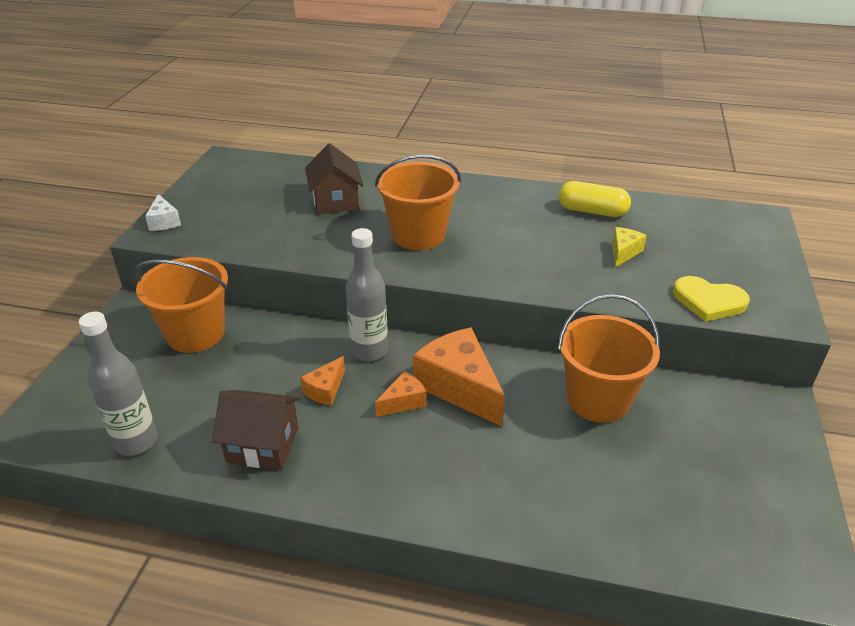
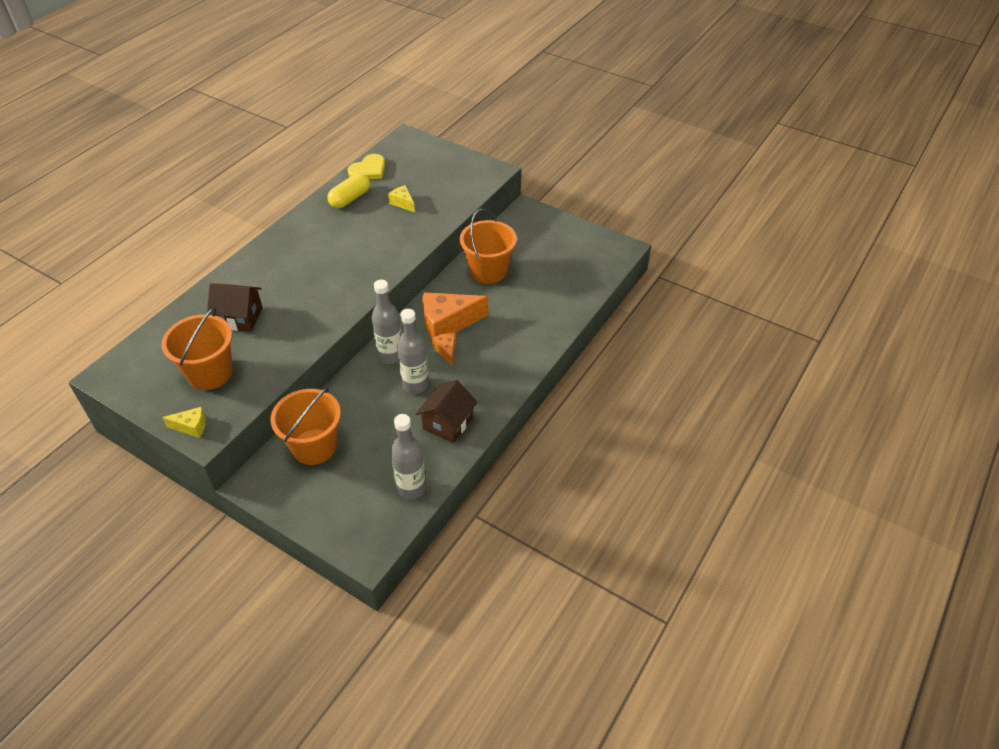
camera: 70 degrees left, 10 degrees up
(164, 222) = (191, 427): white cheese -> yellow cheese
(325, 390) = (415, 385): orange cheese -> grey bottle
(418, 235) = (320, 285): orange bucket -> orange bucket (210, 373)
(708, 301) = (466, 191): yellow heart -> yellow heart (368, 170)

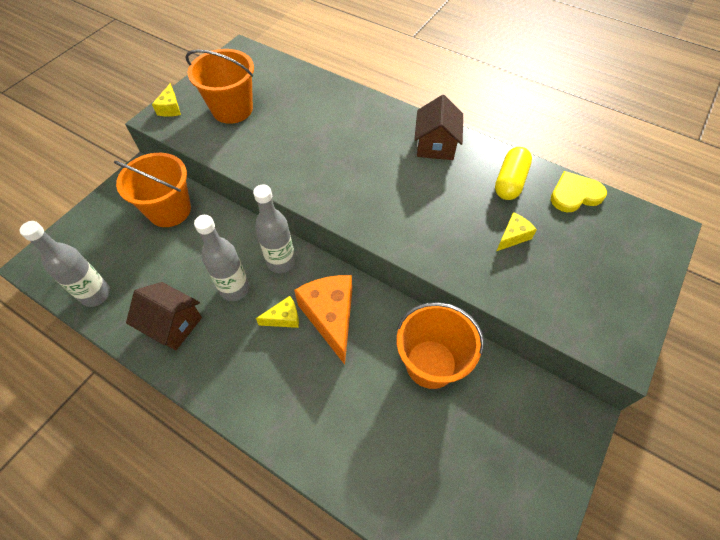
camera: 90 degrees right, 10 degrees up
(240, 317) = (303, 117): brown house -> brown house (436, 145)
(350, 199) = (510, 182): yellow capsule -> yellow capsule turned 75 degrees clockwise
(368, 170) = (575, 194): yellow heart -> yellow heart turned 120 degrees clockwise
(446, 351) = (284, 318): orange cheese -> yellow cheese

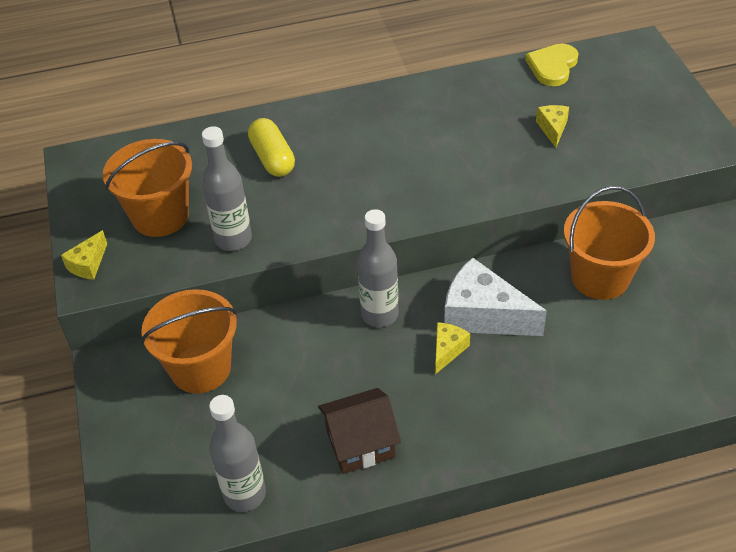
camera: 45 degrees left, 10 degrees down
(170, 108) = (88, 264): yellow cheese -> yellow cheese turned 75 degrees clockwise
(235, 289) = (372, 369): grey bottle -> grey bottle (233, 239)
(330, 317) = (483, 315): orange cheese -> white cheese
(436, 145) = (399, 107): brown house -> none
(510, 182) = (496, 92): yellow capsule -> yellow capsule (272, 158)

